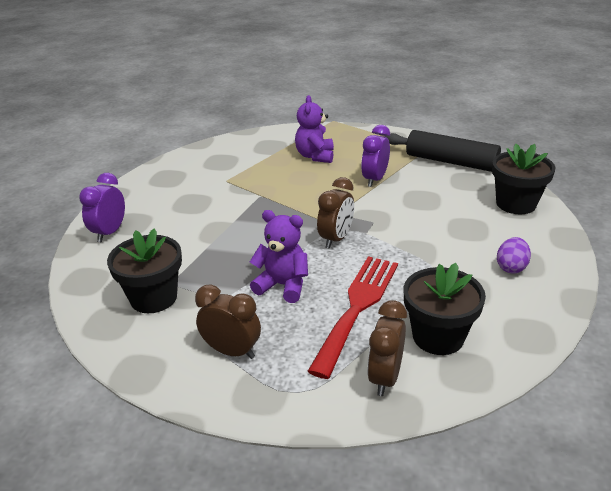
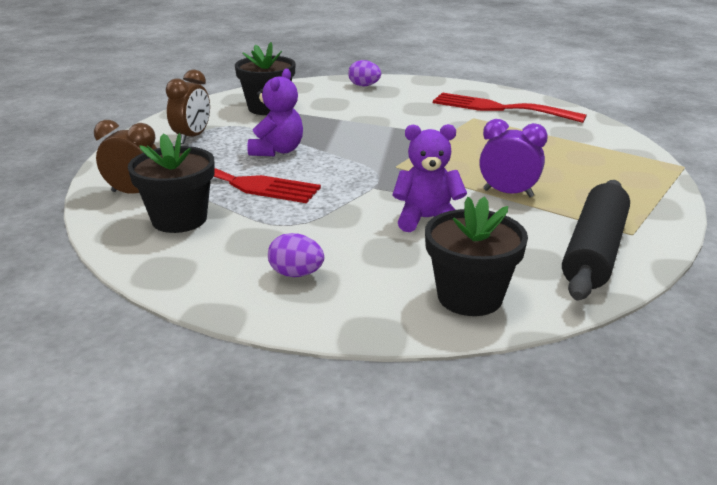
camera: 85 degrees right, 5 degrees down
(109, 232) = (364, 86): purple clock -> purple egg
(207, 167) = (499, 108): none -> red fork
(315, 156) = (558, 158): purple teddy bear -> purple teddy bear (427, 219)
(336, 239) = (359, 172): brown clock -> none

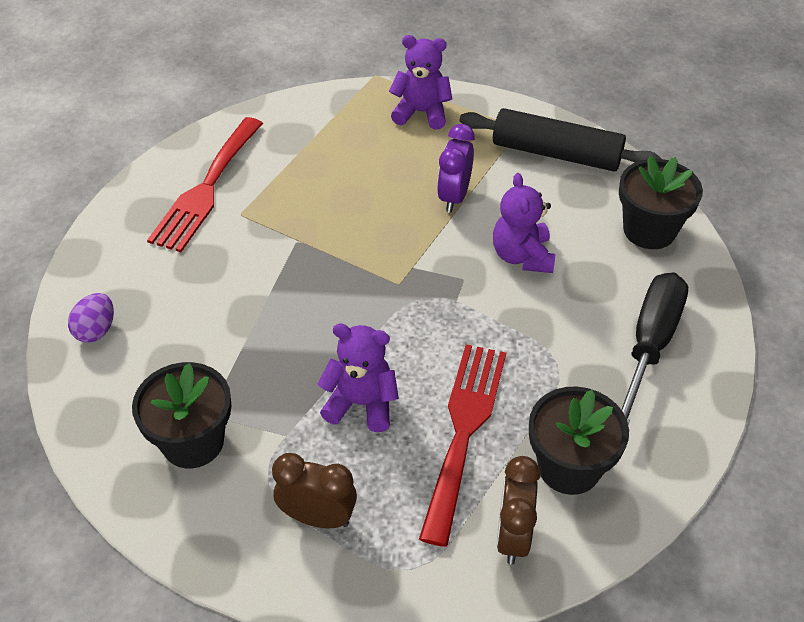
camera: 95 degrees left, 20 degrees up
(296, 274) = (649, 345): purple egg -> black screwdriver
(634, 185) = (421, 112): none -> purple teddy bear

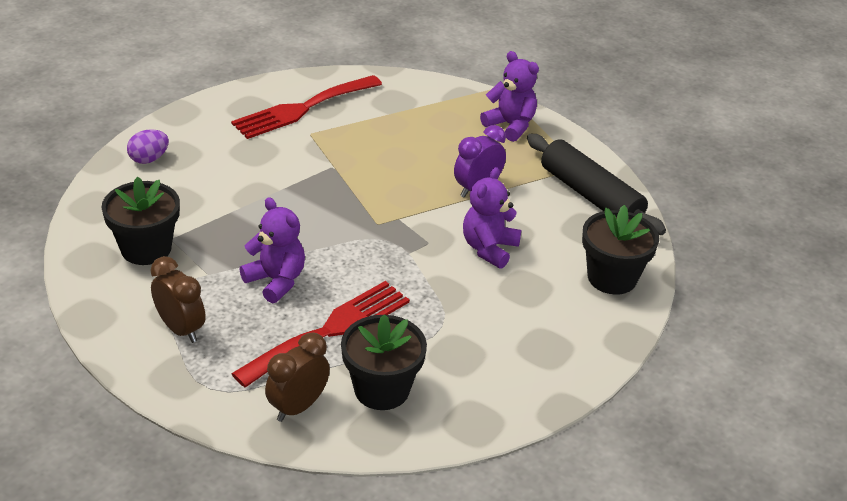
camera: 30 degrees right, 10 degrees down
(649, 345) = (527, 349): black screwdriver -> none

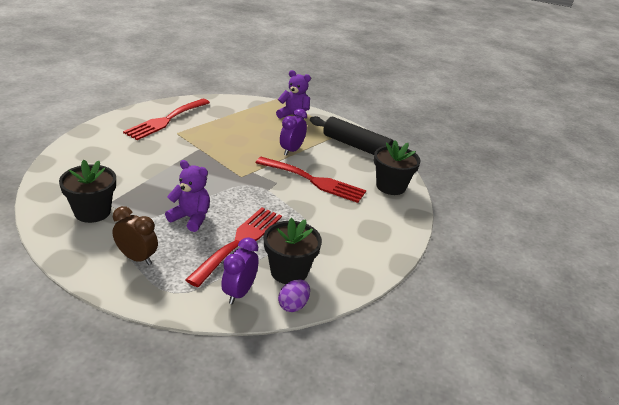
camera: 20 degrees left, 5 degrees down
(149, 159) = (74, 159): purple egg -> purple egg (293, 305)
(298, 407) = (239, 293): brown clock -> purple clock
(489, 248) = (314, 181): purple teddy bear -> red fork

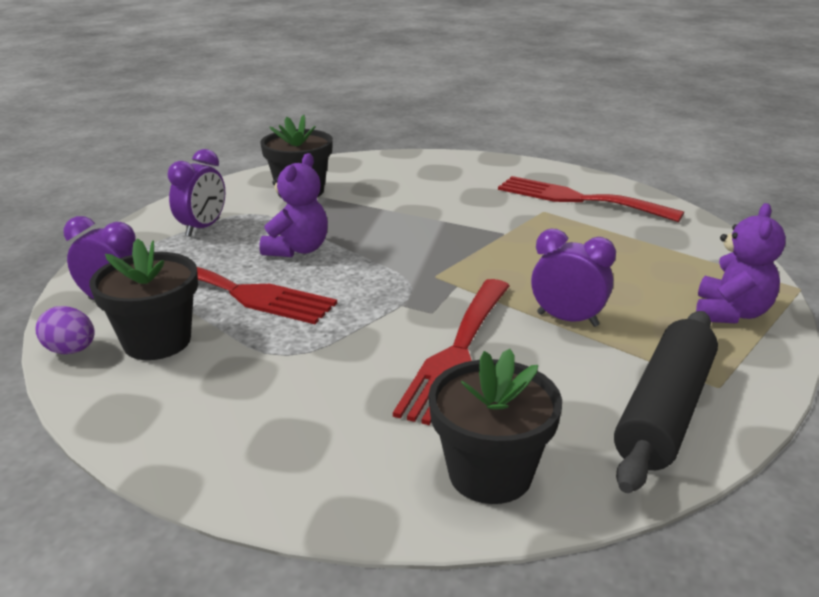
camera: 90 degrees right, 5 degrees down
(137, 258) = (203, 228): brown clock -> purple clock

